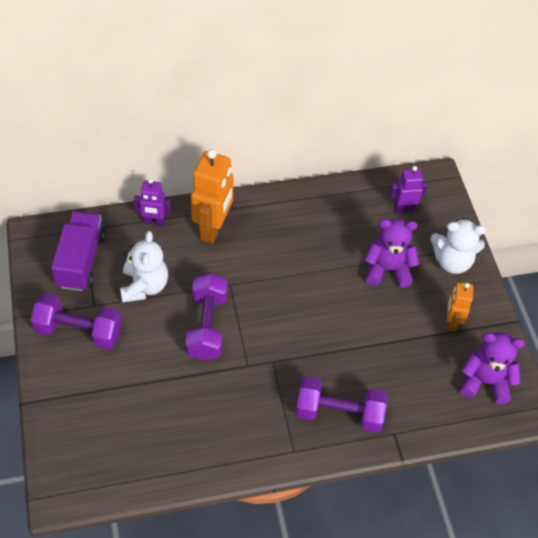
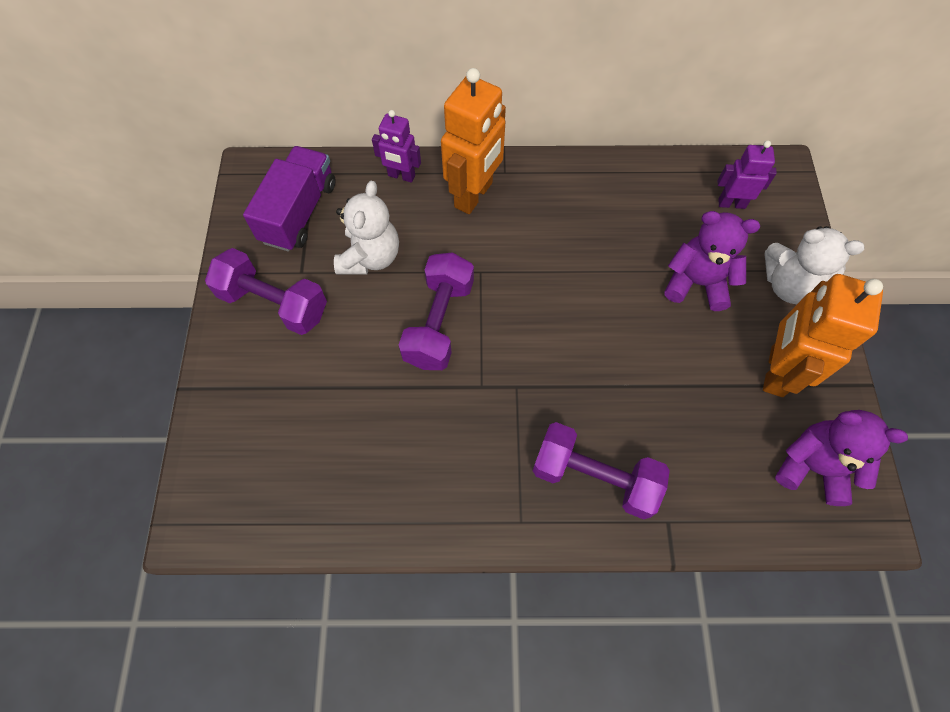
camera: 15 degrees right, 10 degrees up
(451, 322) = (775, 371): orange robot -> orange robot, size x1.76

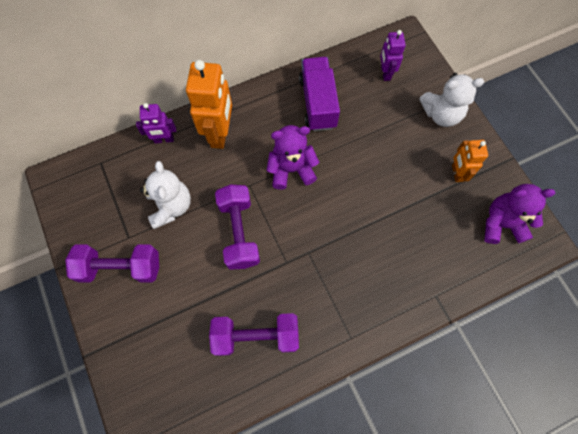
camera: 25 degrees left, 5 degrees up
(299, 212) = (105, 195): purple truck -> purple truck (318, 103)
(594, 477) = (381, 289): purple dumbbell -> purple dumbbell (256, 336)
(696, 283) = (387, 136): purple teddy bear -> purple teddy bear (291, 169)
(731, 203) = (385, 73): purple robot -> purple robot turned 75 degrees counterclockwise
(775, 371) = (456, 173): orange robot -> orange robot, size x0.57

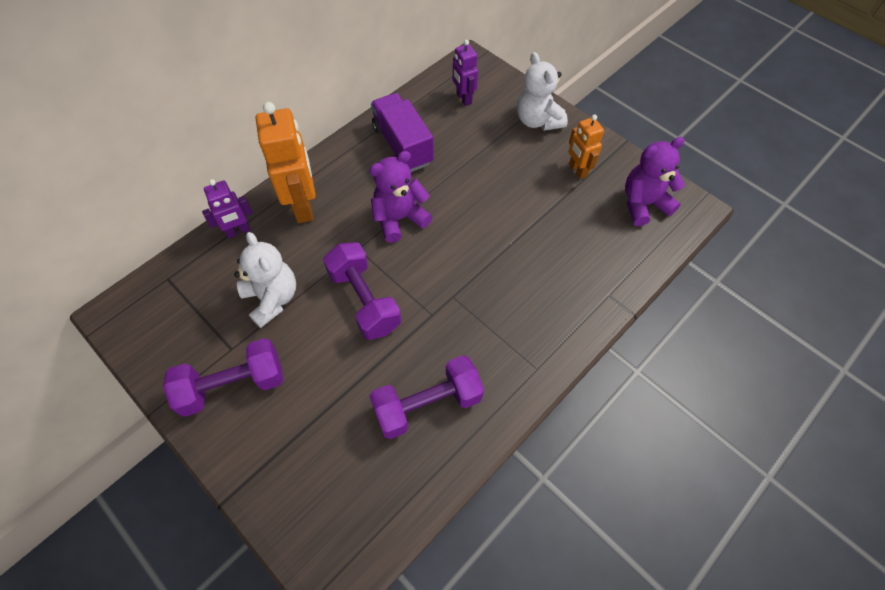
camera: 20 degrees left, 10 degrees down
(441, 114) = (537, 120): white teddy bear -> white teddy bear turned 90 degrees clockwise

